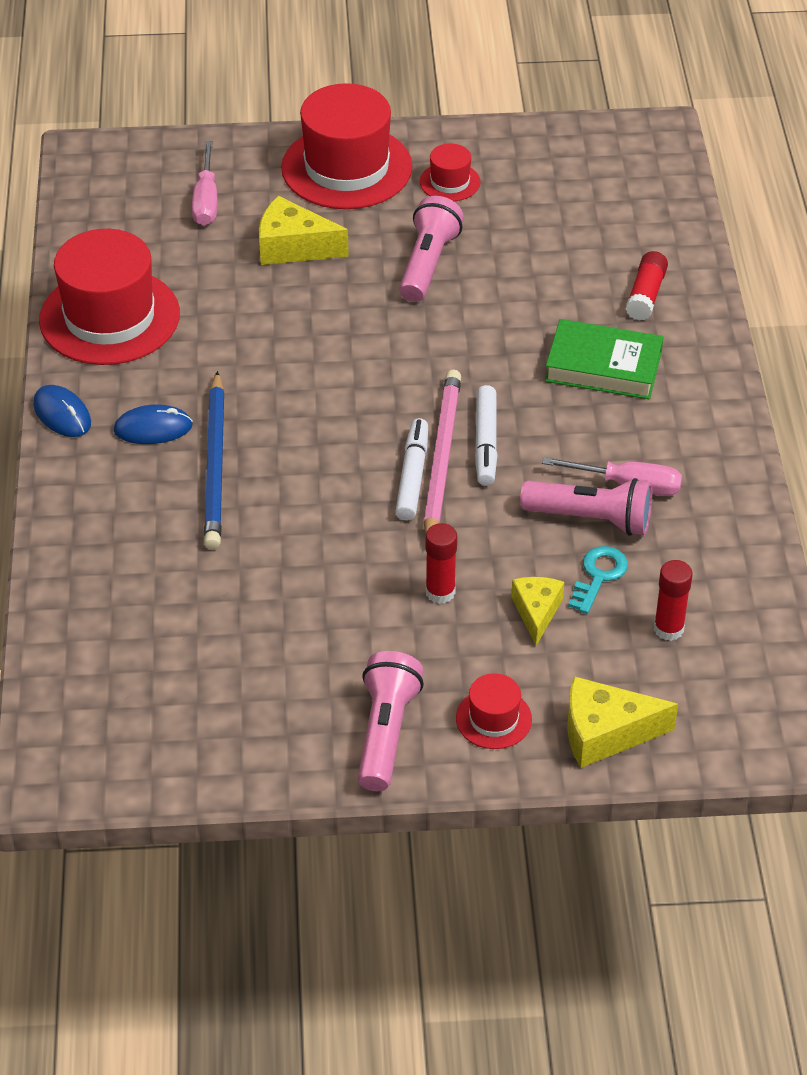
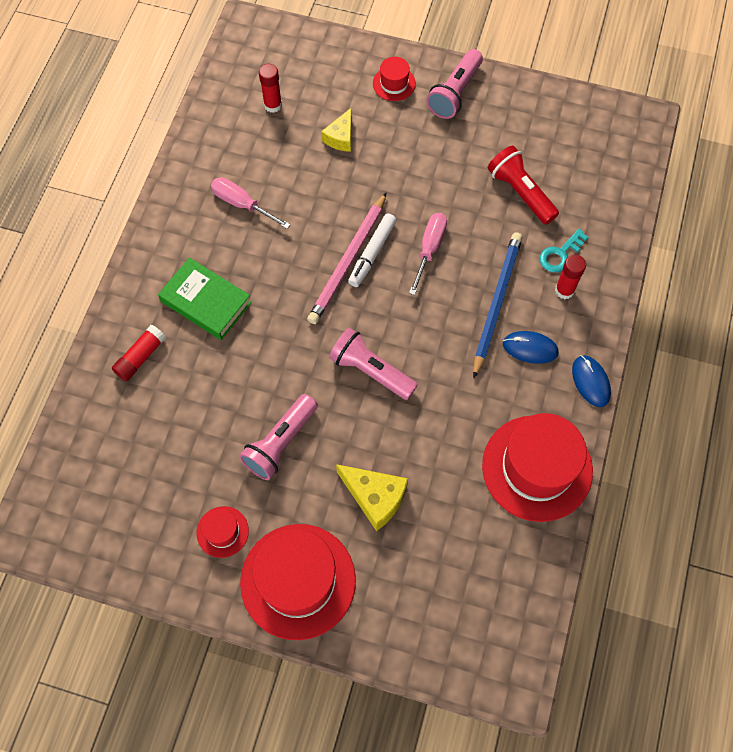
camera: 160 degrees left, 20 degrees up
(206, 201) = (427, 579): pink screwdriver -> pink screwdriver (429, 248)
(225, 612) = (520, 192): none -> red flashlight
(440, 592) = (390, 167): red glue stick -> red glue stick (564, 290)
(485, 442) = (314, 265): white marker -> none
(591, 519) = (277, 188): pink flashlight -> pink flashlight (371, 370)
(599, 575) = (293, 149): turquoise key -> turquoise key (560, 254)
(605, 733) = (339, 59): yellow cheese -> none

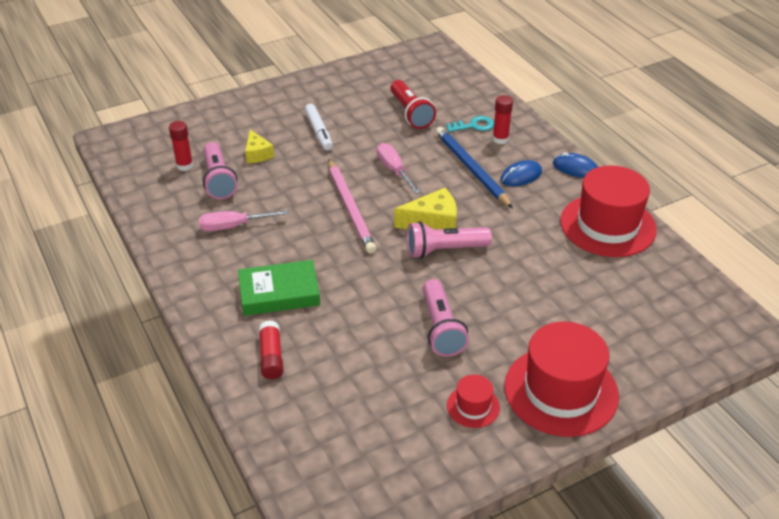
camera: 45 degrees left, 25 degrees down
(372, 253) = (361, 195): white marker -> white marker (319, 132)
(375, 497) = (541, 309): yellow cheese -> yellow cheese (433, 222)
(394, 83) = (257, 110): red hat -> none
(454, 93) = (304, 93): pink flashlight -> pink flashlight (218, 180)
(520, 192) = (410, 113): red flashlight -> red flashlight turned 120 degrees counterclockwise
(560, 254) = (474, 126): turquoise key -> turquoise key turned 105 degrees counterclockwise

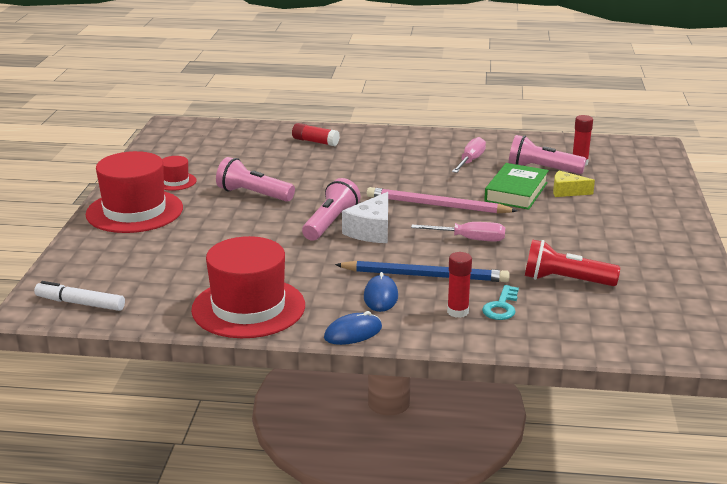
camera: 125 degrees right, 15 degrees down
(279, 293) = (371, 157): green book -> green book (516, 192)
(319, 132) = (577, 225): white marker -> white marker (80, 303)
(433, 222) = (371, 231): yellow cheese -> white cheese

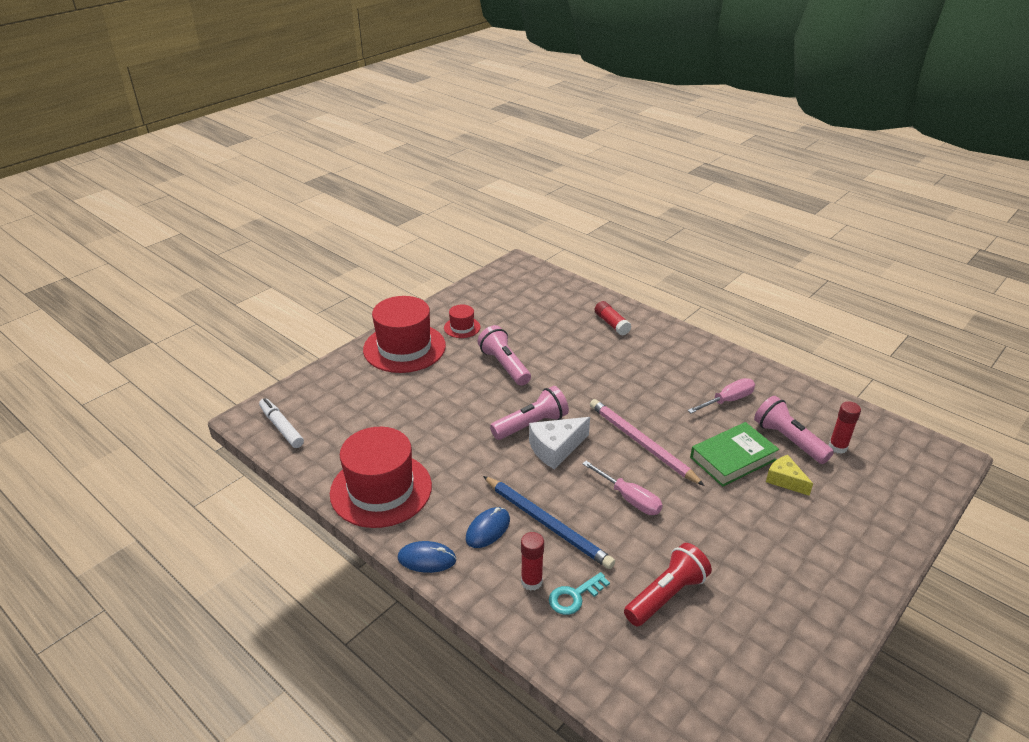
camera: 35 degrees right, 10 degrees up
(565, 280) = (666, 595): red flashlight -> red flashlight turned 90 degrees clockwise

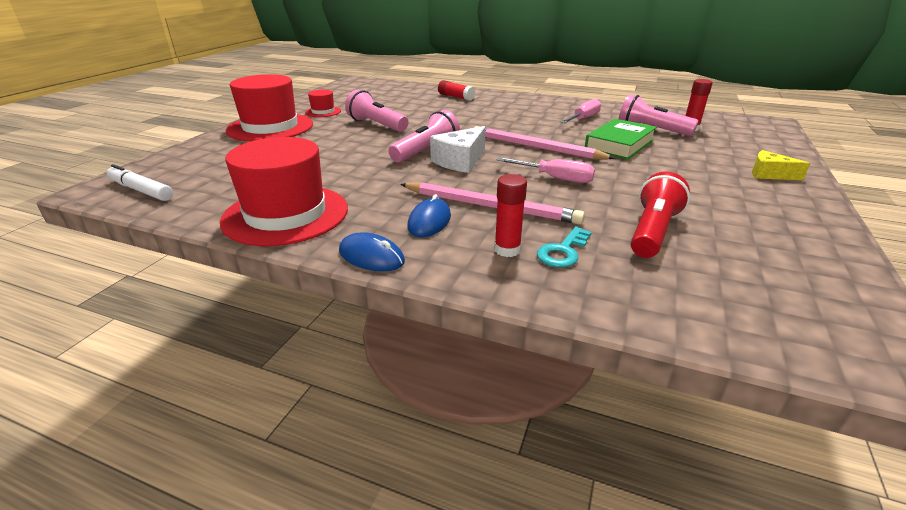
camera: 20 degrees left, 5 degrees down
(427, 559) = (371, 256): blue mouse -> blue mouse turned 45 degrees clockwise
(547, 524) = (490, 206): blue pencil -> pink pencil
(785, 480) = (672, 149): yellow cheese -> yellow cheese (769, 174)

